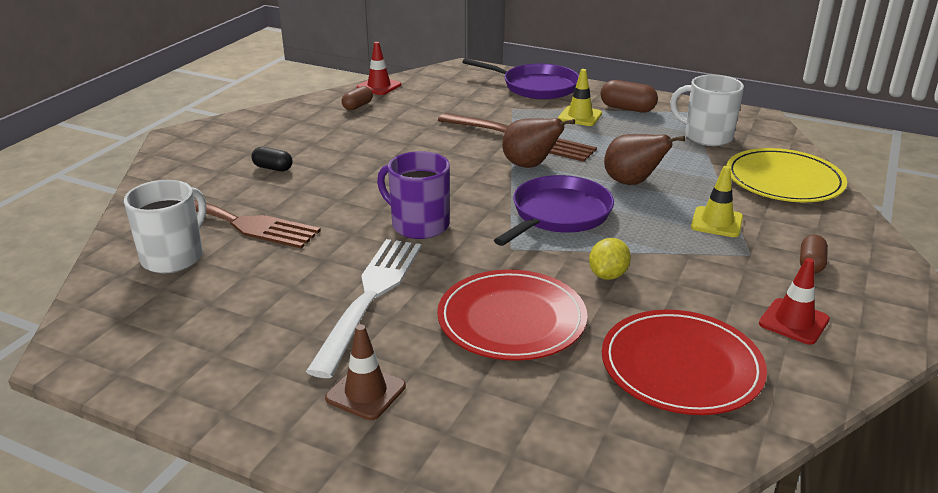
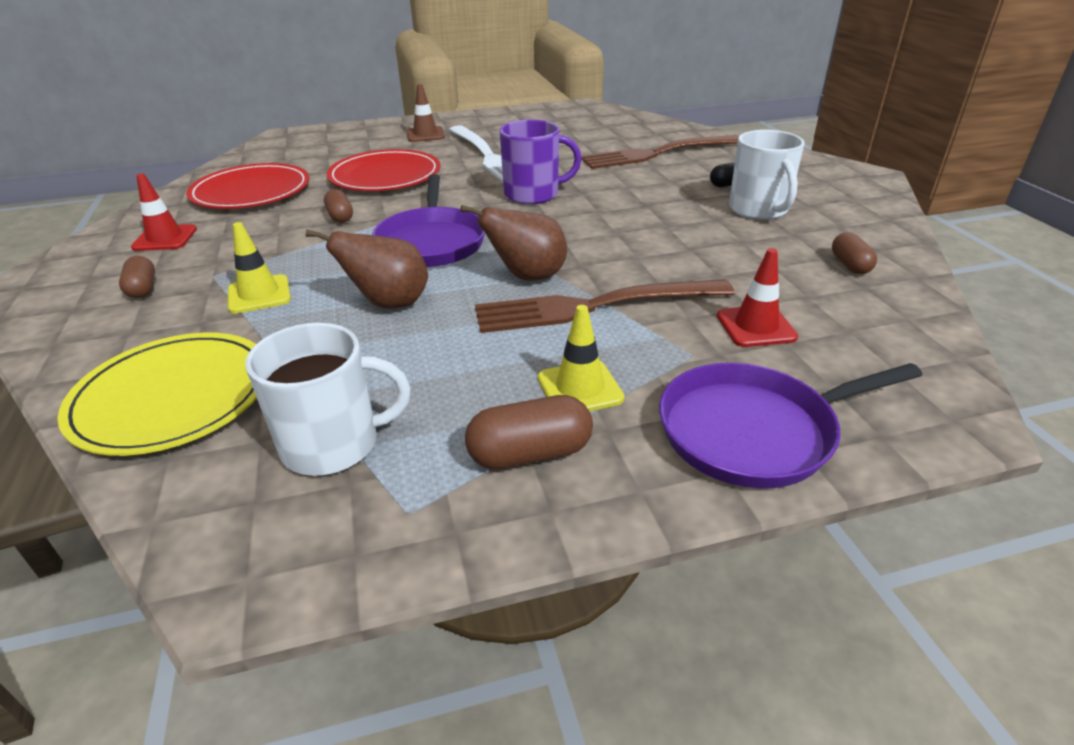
camera: 140 degrees right, 5 degrees up
(174, 257) = (637, 133): white mug -> white mug (758, 210)
(379, 86) = (920, 305): red traffic cone -> red traffic cone (756, 326)
(608, 275) = (340, 216): yellow lemon -> brown capsule

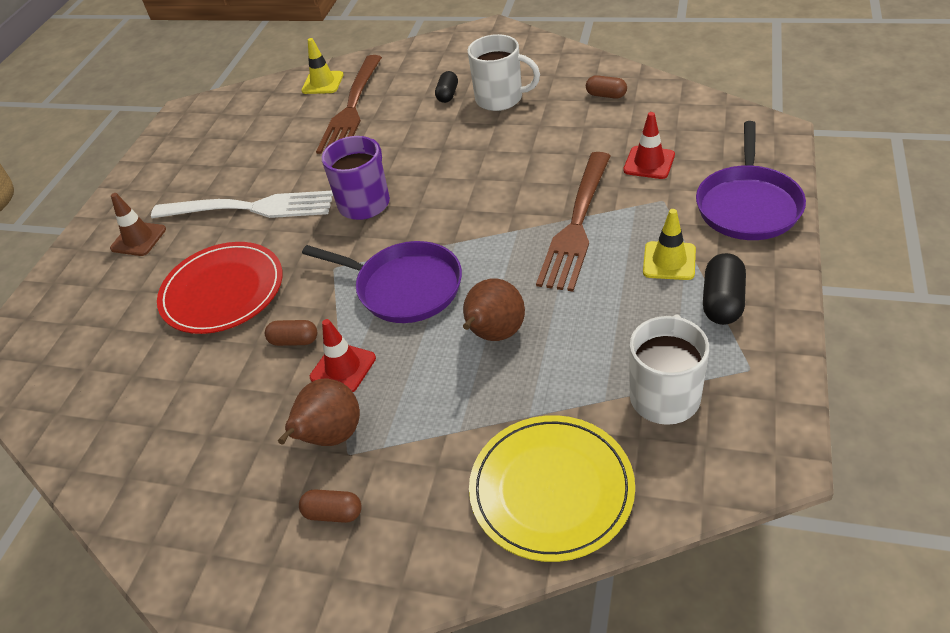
camera: 55 degrees left, 10 degrees up
(165, 238) = (221, 493): red traffic cone -> red traffic cone (343, 368)
(251, 191) = (156, 407): red plate -> none
(259, 294) = (415, 419): yellow traffic cone -> yellow traffic cone (322, 83)
(527, 277) = (509, 246): brown pear -> brown pear (331, 436)
(530, 454) = (722, 302): brown capsule -> black capsule

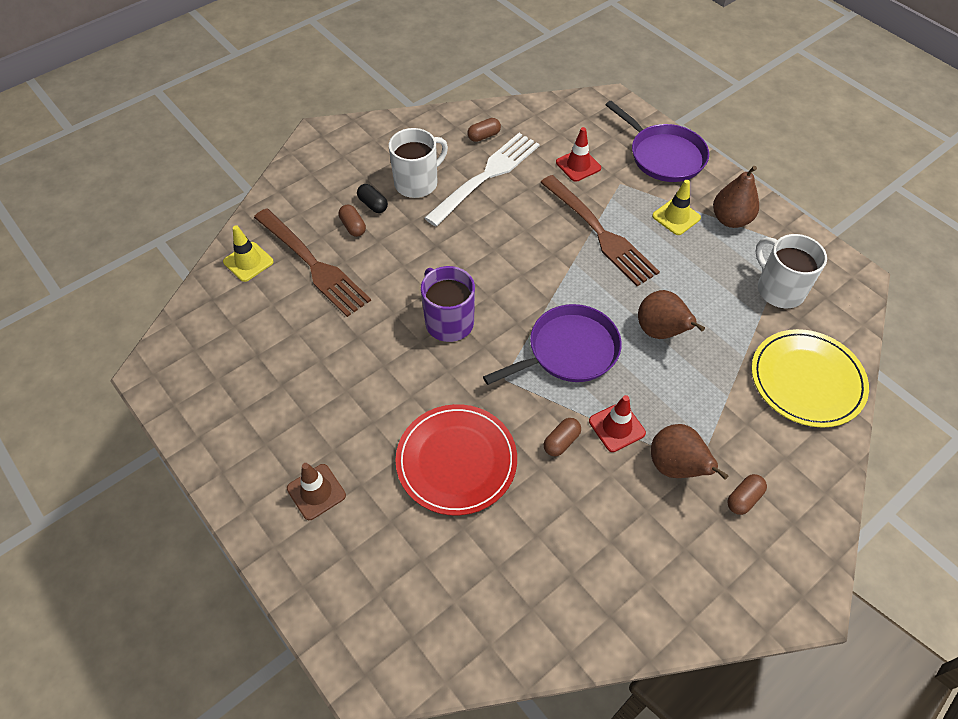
camera: 60 degrees left, 10 degrees up
(250, 208) = (368, 394): white fork -> white fork (486, 176)
(412, 101) = (353, 226): none -> brown capsule
(722, 302) = (730, 219): black capsule -> brown pear

